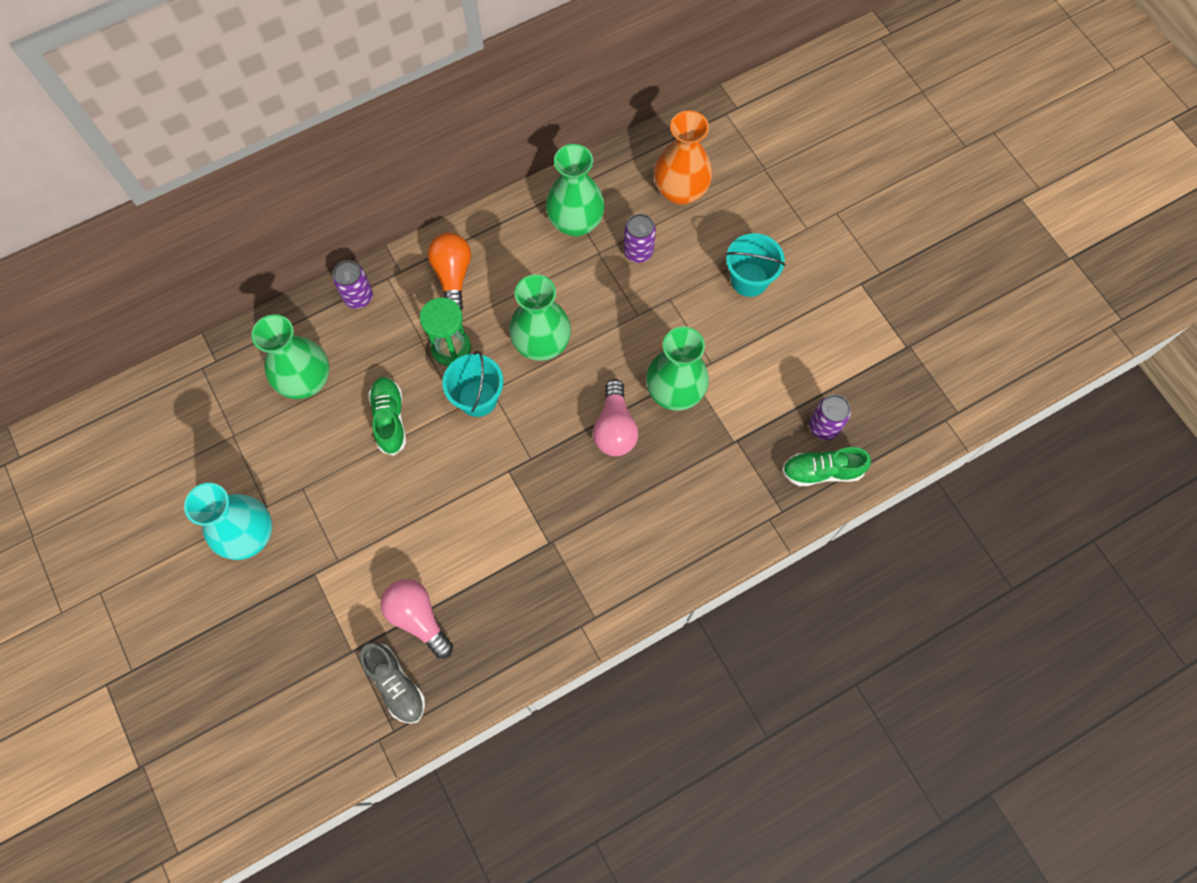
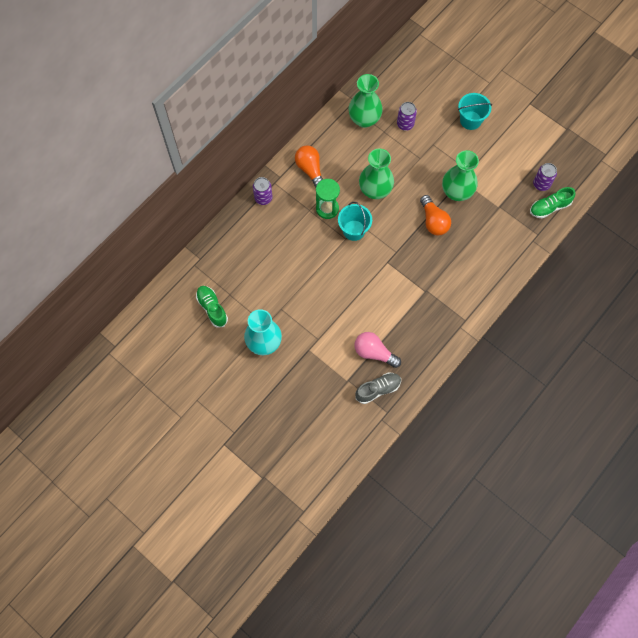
camera: 20 degrees left, 0 degrees up
(306, 381) = (256, 252): green vase -> none
(390, 419) = (311, 257): green shoe -> green shoe (212, 308)
(396, 684) = (378, 389): grey shoe -> grey shoe turned 60 degrees counterclockwise
(615, 428) = (433, 221): pink light bulb -> orange light bulb
(680, 191) = (413, 84): orange vase -> none

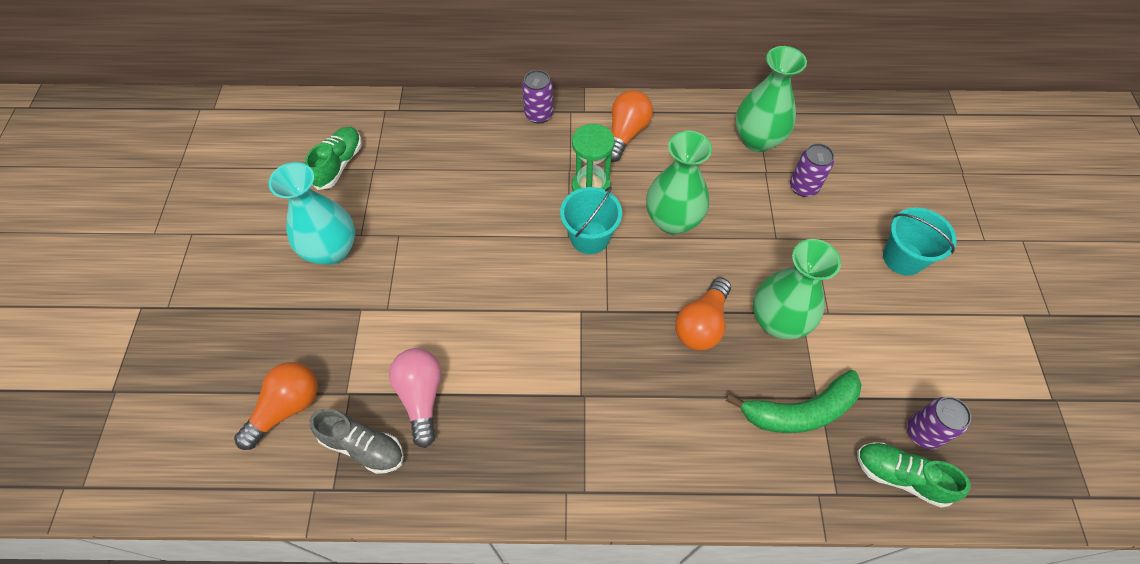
camera: 50 degrees right, 10 degrees down
(334, 409) = (287, 408): none -> orange light bulb
(498, 218) = (800, 411): none -> green banana

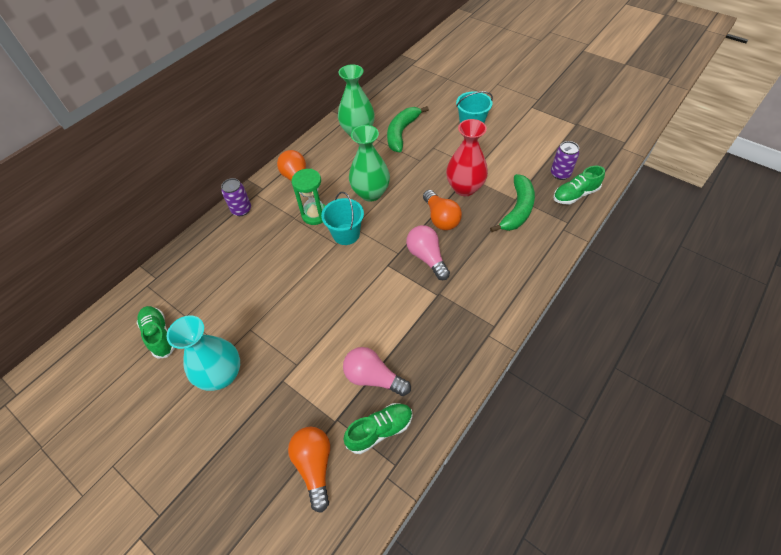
camera: 50 degrees left, 5 degrees down
(363, 446) = (380, 430): grey shoe -> green shoe
(627, 348) = (427, 257): none -> pink light bulb
(778, 321) = (464, 188): green vase -> red vase
(803, 187) = (401, 133): purple can -> green banana

